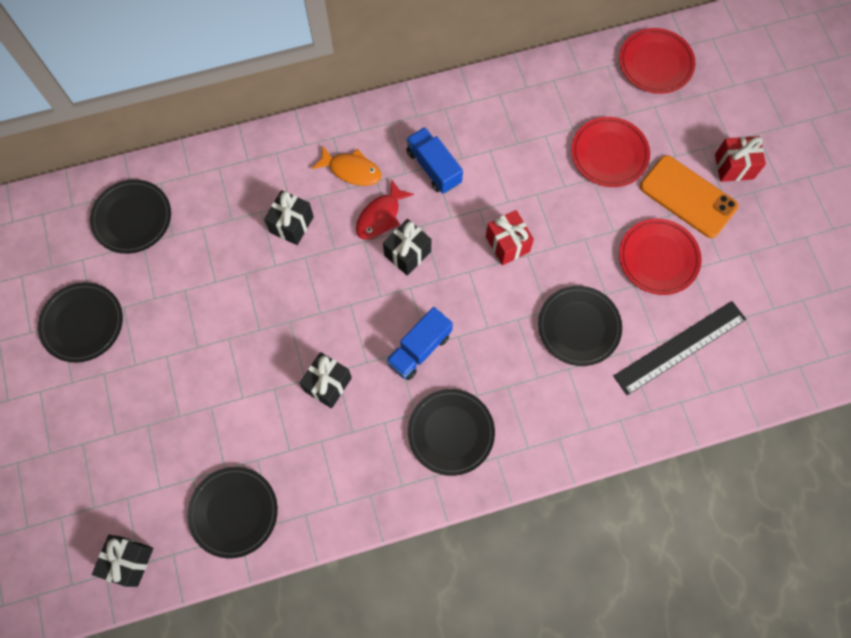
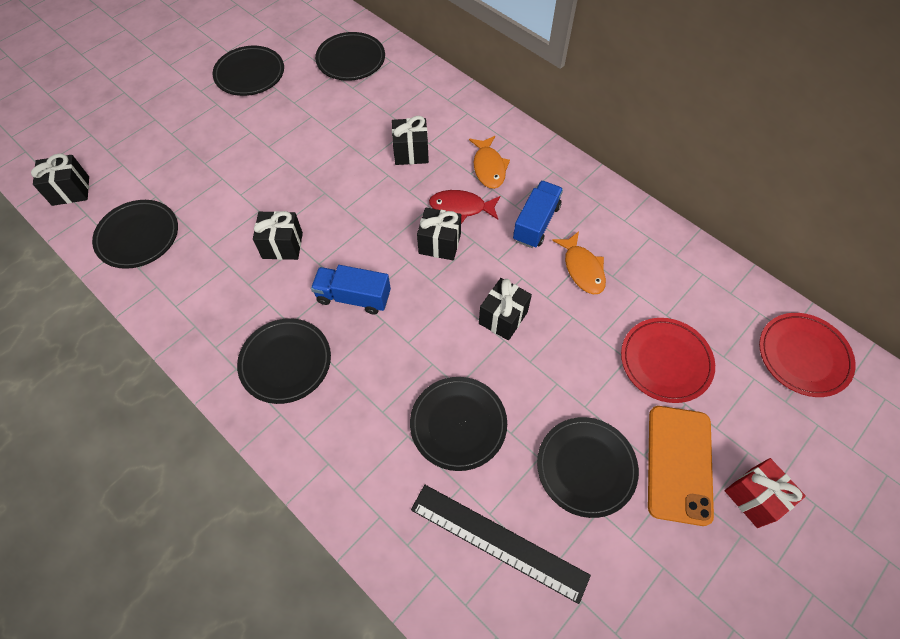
camera: 60 degrees right, 10 degrees down
(498, 160) = (582, 269): none -> orange fish
(507, 244) = (503, 317): red gift -> black gift
(658, 258) = (586, 467): red plate -> black plate

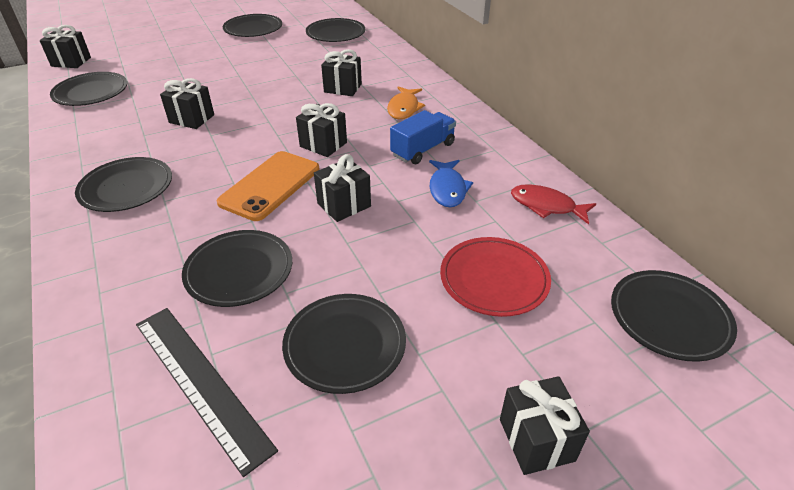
camera: 20 degrees right, 20 degrees down
(353, 297) = (220, 161): blue truck -> none
(461, 208) = (360, 127): red fish -> red fish (546, 206)
(582, 269) = (447, 189): orange fish -> blue fish
(679, 464) = (456, 375): orange phone -> orange phone (270, 185)
(754, 497) = (536, 440): red gift -> black gift
(803, 356) = (669, 318): red plate -> black plate

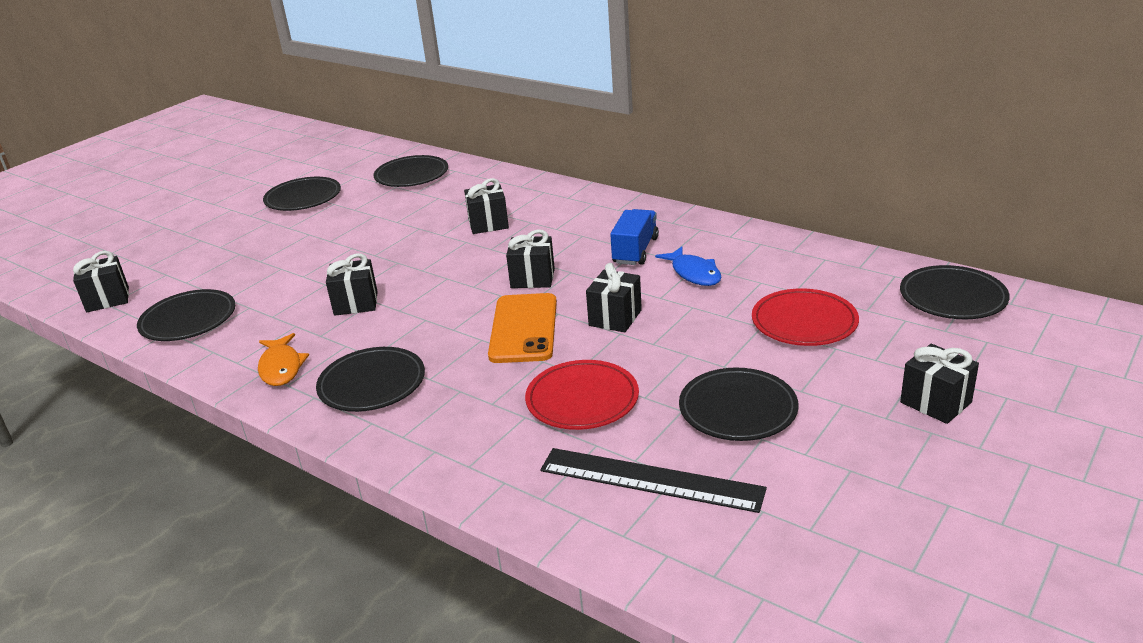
camera: 25 degrees left, 10 degrees down
(239, 271) = (582, 399): black plate -> red plate
(404, 108) = (575, 222): orange fish -> orange fish (281, 367)
(546, 206) = (790, 257): red fish -> none

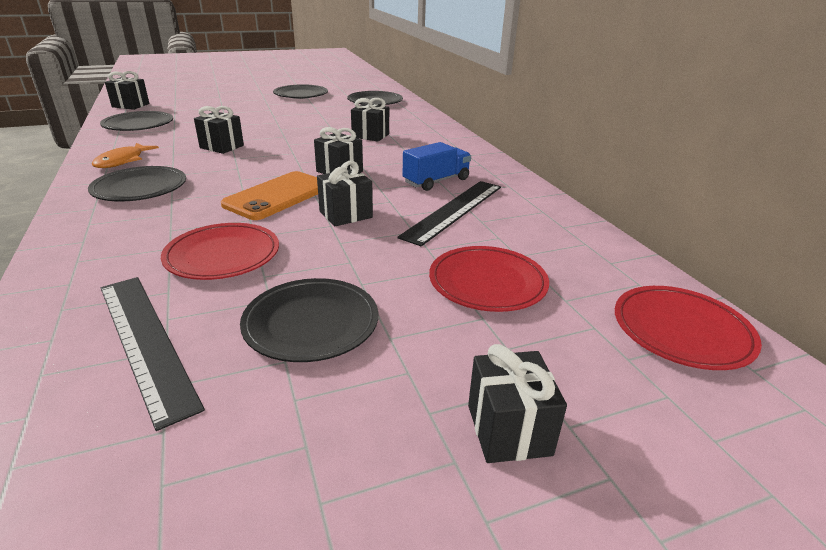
camera: 30 degrees right, 0 degrees up
(694, 273) = (454, 210): blue fish -> black ruler
(952, 297) = (681, 331): black plate -> red plate

